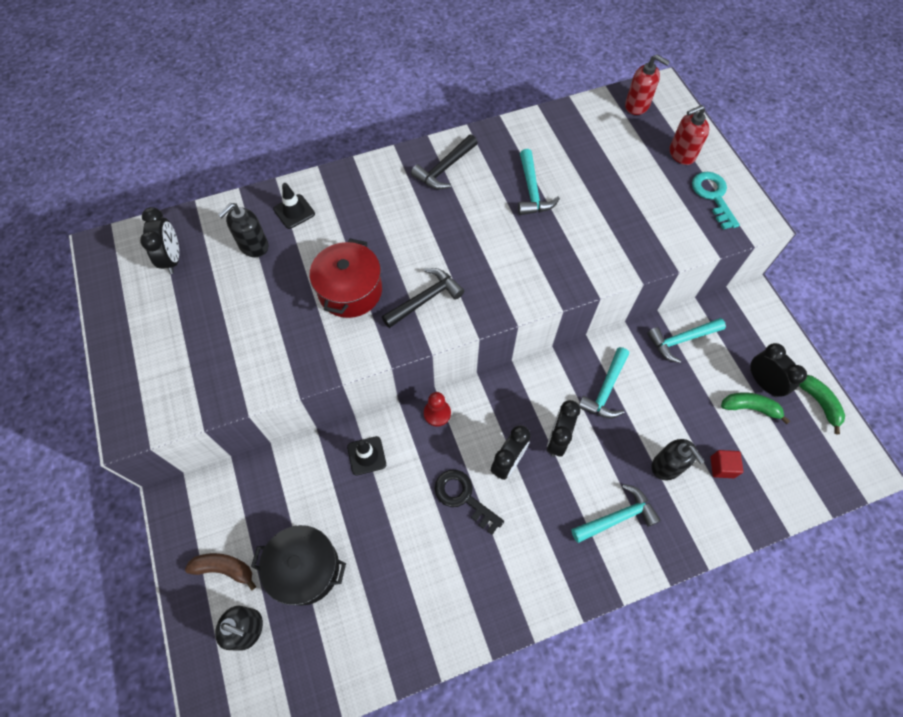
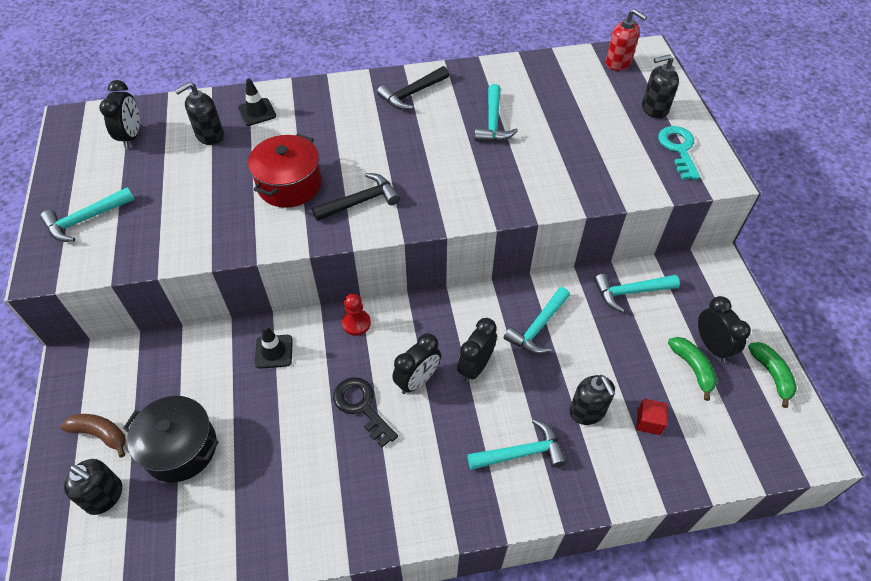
camera: 10 degrees right, 10 degrees down
(155, 362) = (85, 220): none -> turquoise hammer
(681, 154) = (654, 109): red soap dispenser -> black soap dispenser
(750, 408) = (692, 368): green banana -> green banana turned 45 degrees clockwise

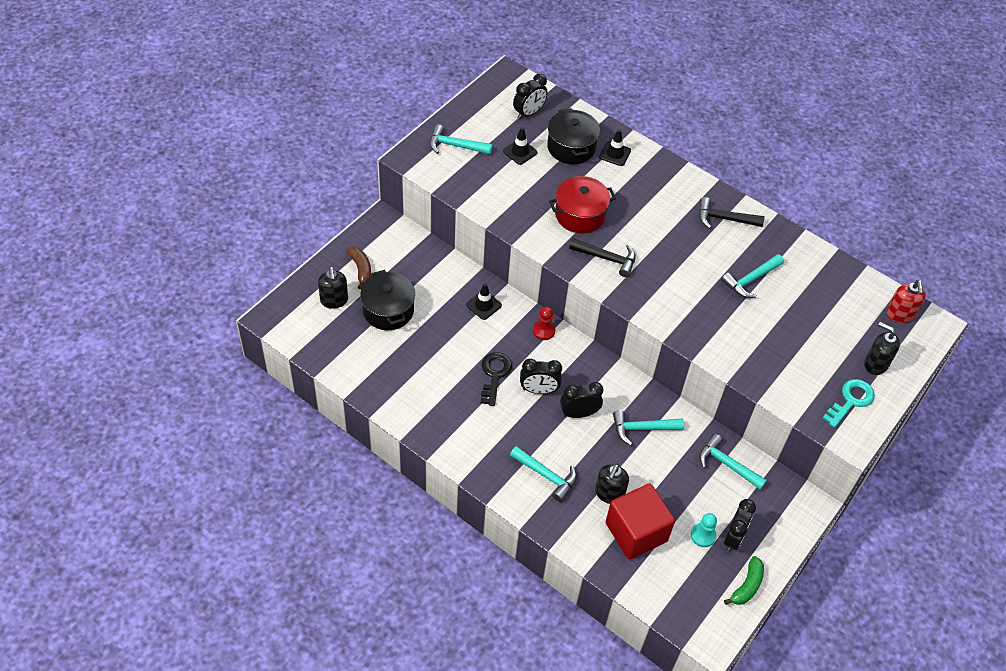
camera: 45 degrees right, 0 degrees up
(163, 175) = (520, 152): none -> black traffic cone
(209, 135) = (571, 147): black soap dispenser -> black pot
(648, 422) = (636, 532): red cube -> red cube, size x2.42
(692, 368) = (703, 535): green banana -> turquoise pawn

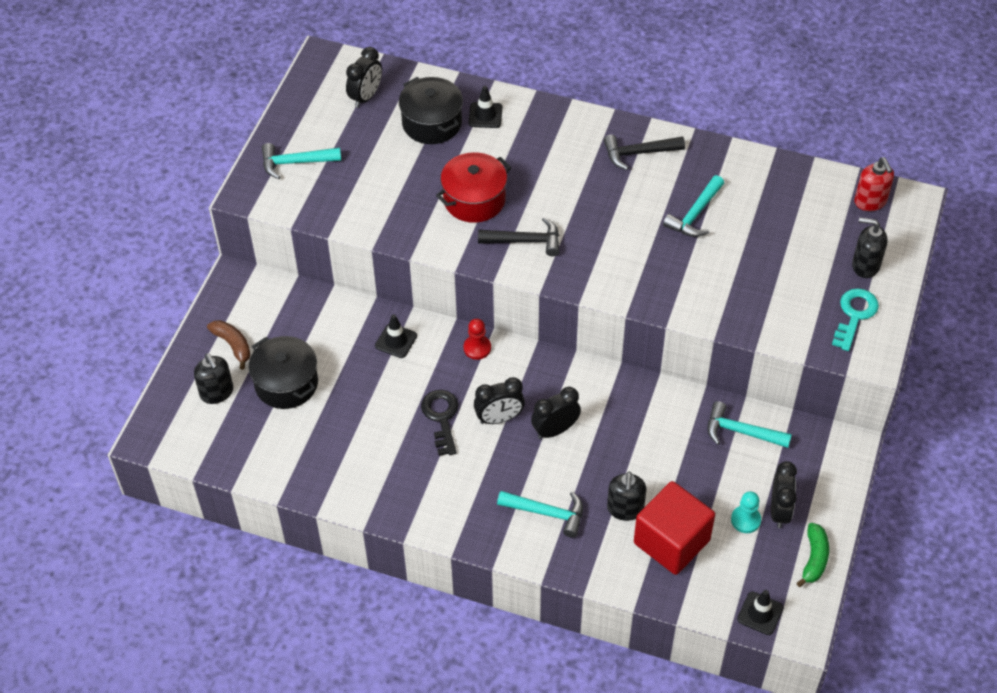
camera: 15 degrees left, 0 degrees up
(520, 152) = (374, 147): black traffic cone -> black traffic cone (760, 613)
(642, 428) = (632, 423): turquoise hammer -> none

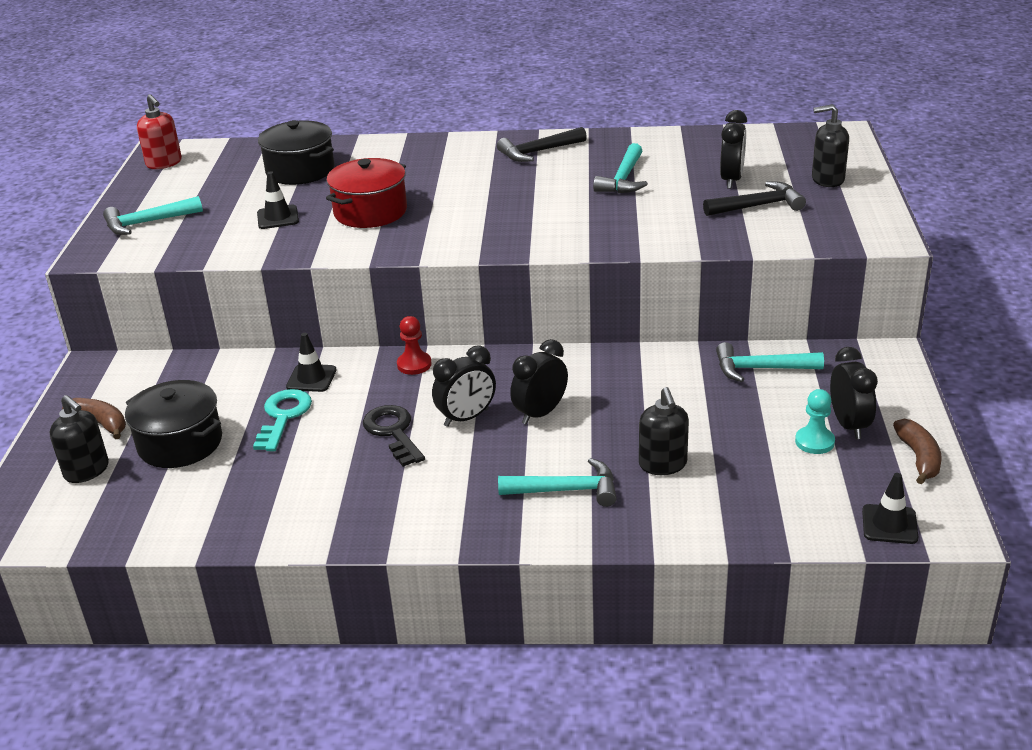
camera: 15 degrees left, 20 degrees down
(366, 97) = (218, 166): black clock -> black clock (731, 180)
(485, 115) = (358, 156): black traffic cone -> black traffic cone (278, 217)
(525, 241) = (443, 229): black hammer -> black hammer (758, 206)
(671, 541) = (737, 482): red cube -> none
(814, 559) = (919, 458): green banana -> brown banana
(854, 315) = (842, 213): turquoise key -> turquoise key (283, 416)
(870, 201) = (800, 140): red soap dispenser -> red soap dispenser (164, 163)

